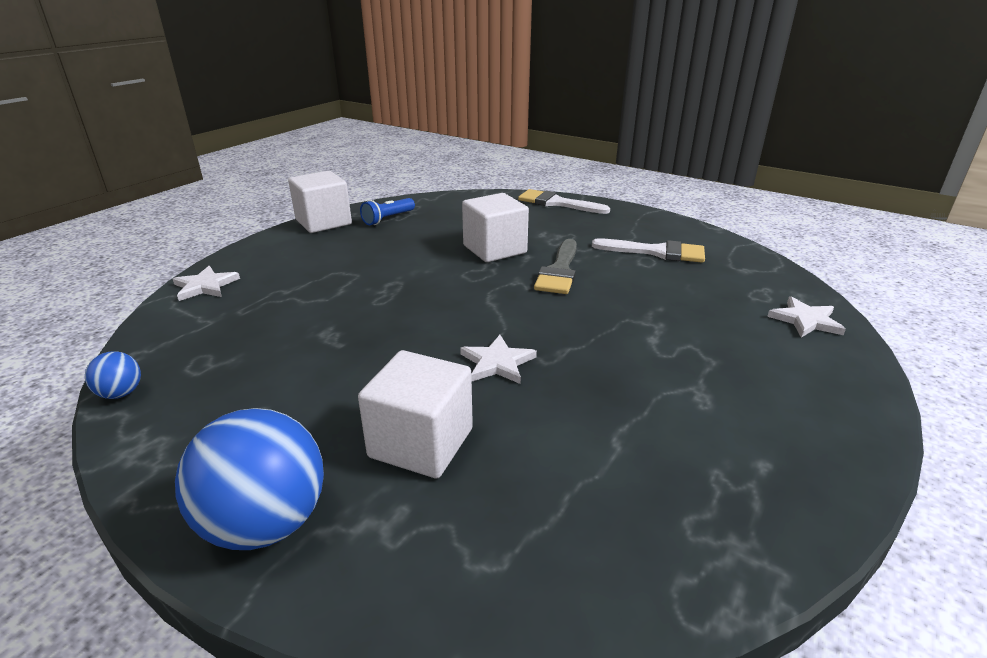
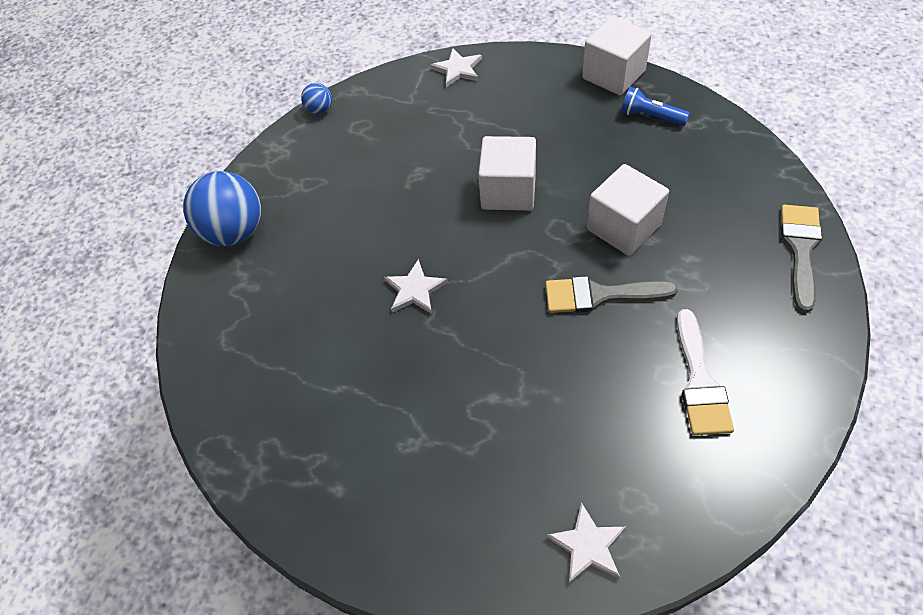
camera: 80 degrees right, 25 degrees up
(421, 443) = (312, 275): white cube -> white cube (508, 191)
(557, 203) = (800, 249): white brush -> grey brush

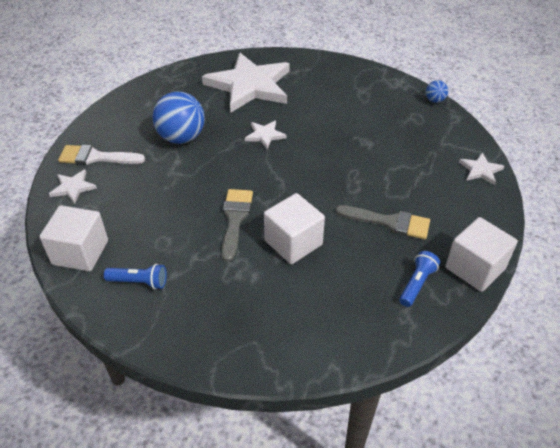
camera: 90 degrees right, 10 degrees down
(235, 232) = (328, 68): blue ball -> blue ball (181, 137)
(282, 332) = (250, 85): none -> white star
(508, 191) = (341, 185): white cube -> white cube (80, 252)
(699, 381) = (150, 257): white brush -> white brush (96, 157)
(745, 383) = (139, 282): none -> blue flashlight
(800, 249) = (244, 352): grey brush -> grey brush (389, 222)

